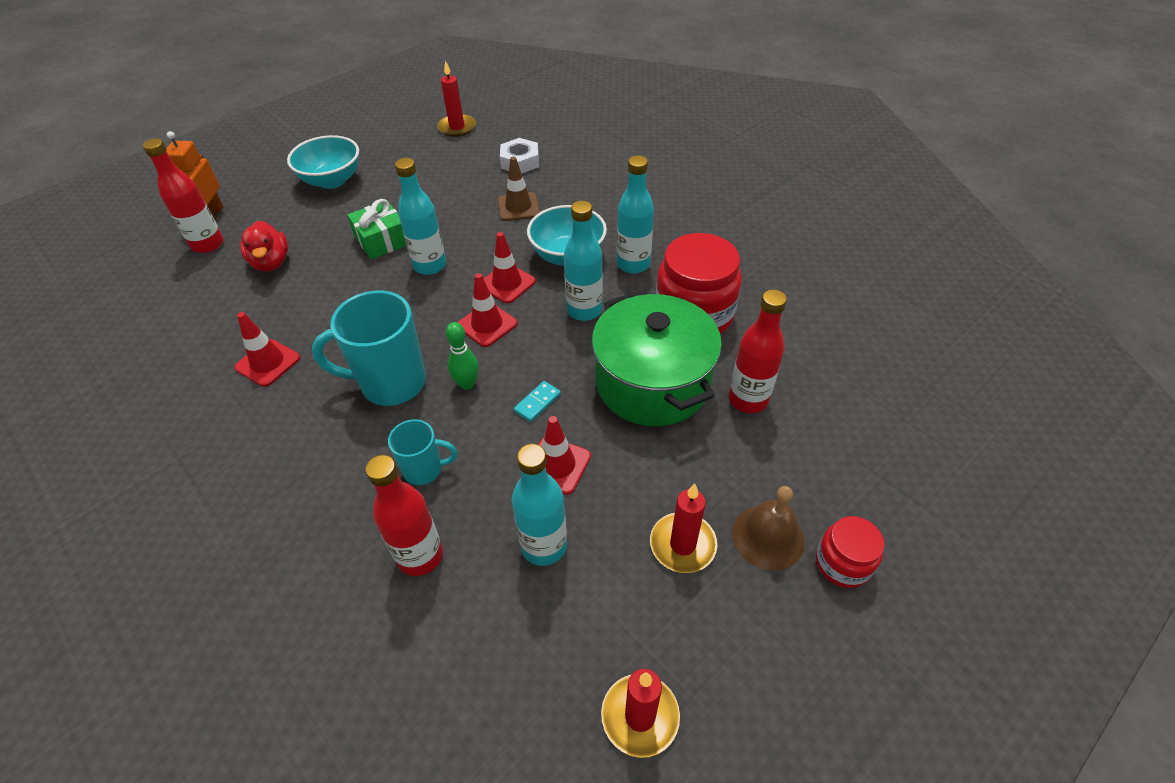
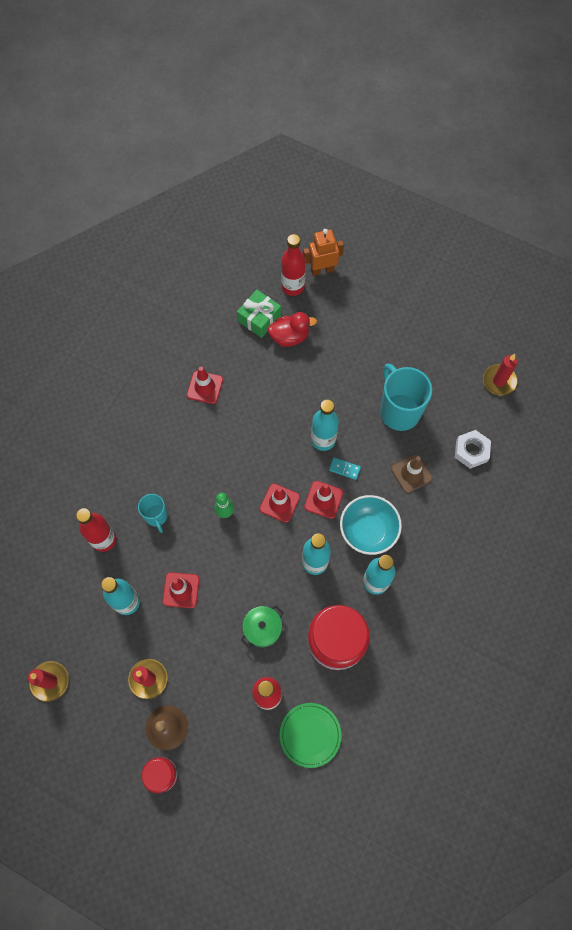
camera: 70 degrees right, 20 degrees up
(271, 262) = (290, 337): red duck -> red duck turned 150 degrees counterclockwise
(332, 180) = (391, 324): turquoise bowl -> none
(382, 240) = (337, 395): green gift -> green gift (259, 318)
(391, 383) = (211, 467): turquoise mug -> turquoise mug (399, 411)
(537, 402) = (224, 561): turquoise domino -> turquoise domino (344, 469)
(652, 383) = (262, 629): green pot -> green pot, size x0.47
(811, 368) = (310, 735): none -> green plate

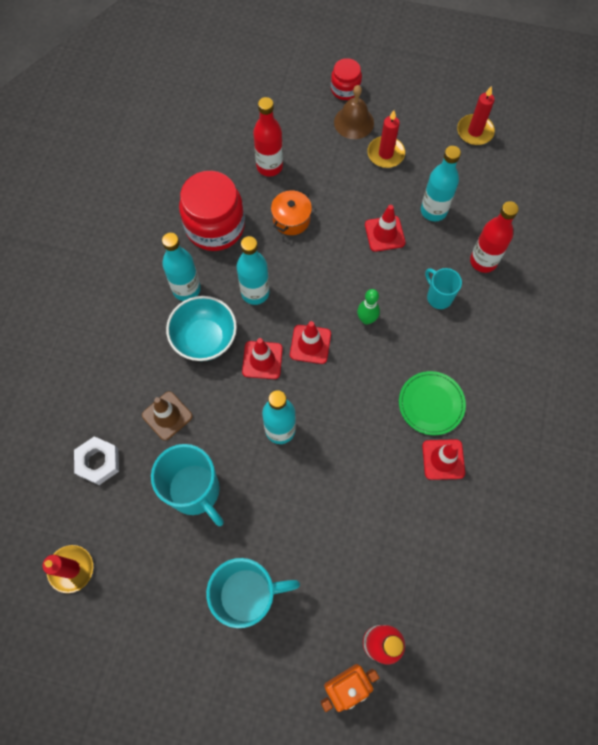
camera: 165 degrees right, 0 degrees up
(259, 318) = (408, 577): green gift -> none
(262, 629) = (291, 219): green pot -> orange pot
(290, 337) = (360, 560): red duck -> none
(310, 735) = (221, 146): green plate -> green plate (431, 404)
(344, 469) = (246, 401): turquoise domino -> none
(374, 334) = (248, 595): none -> turquoise mug

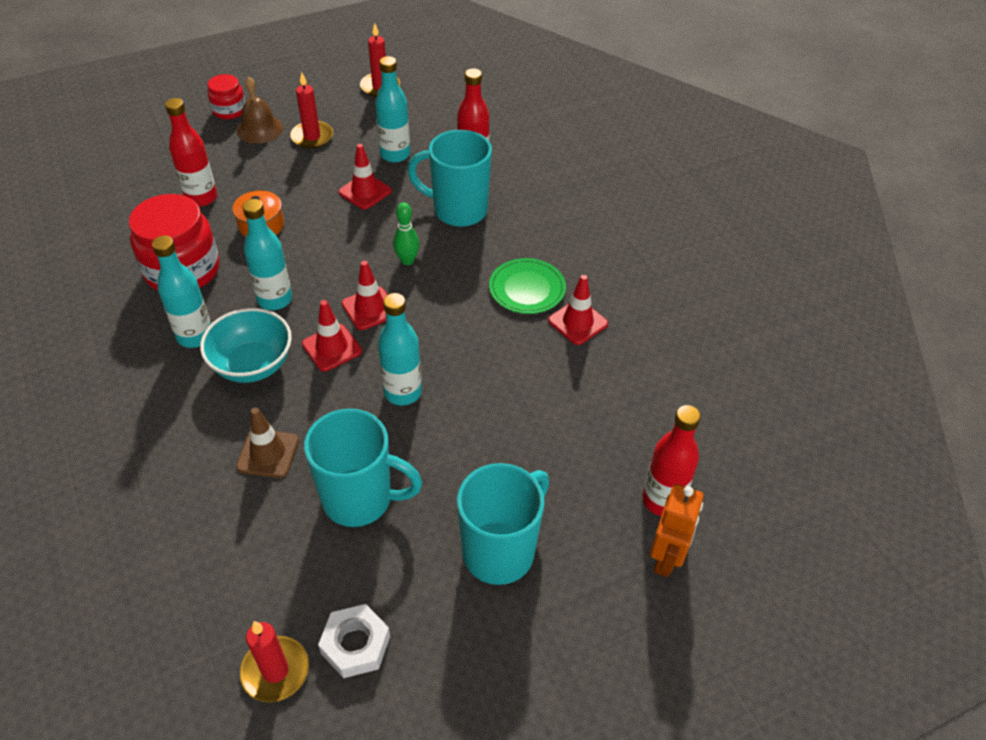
camera: 40 degrees left, 20 degrees down
(98, 462) = (221, 545): white nut -> white nut (355, 645)
(438, 297) = (458, 210): turquoise mug -> turquoise mug, size x1.83

